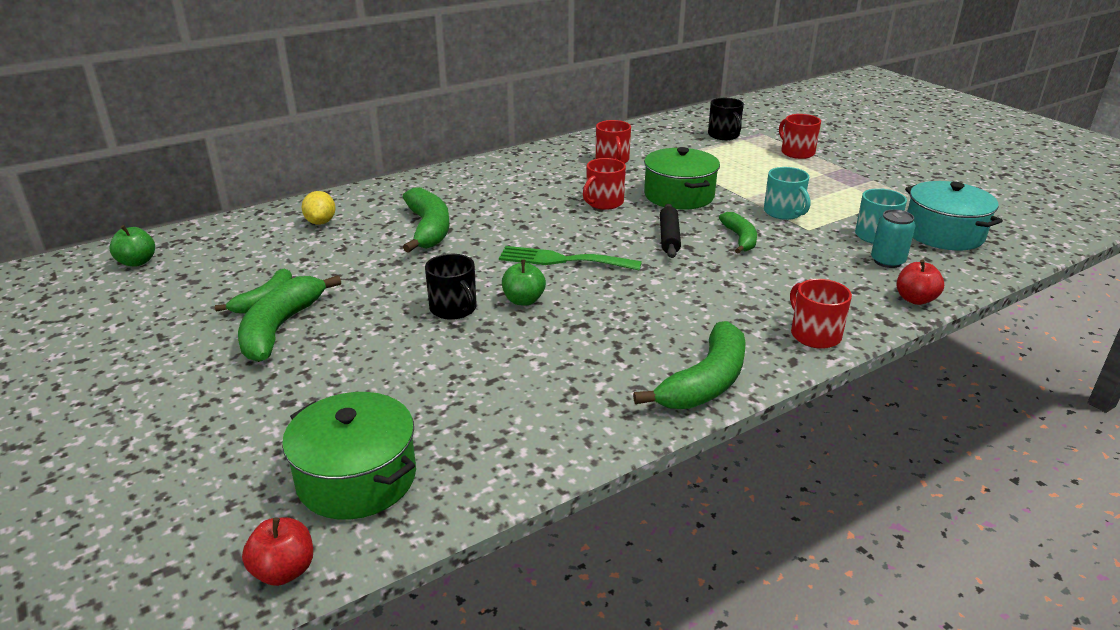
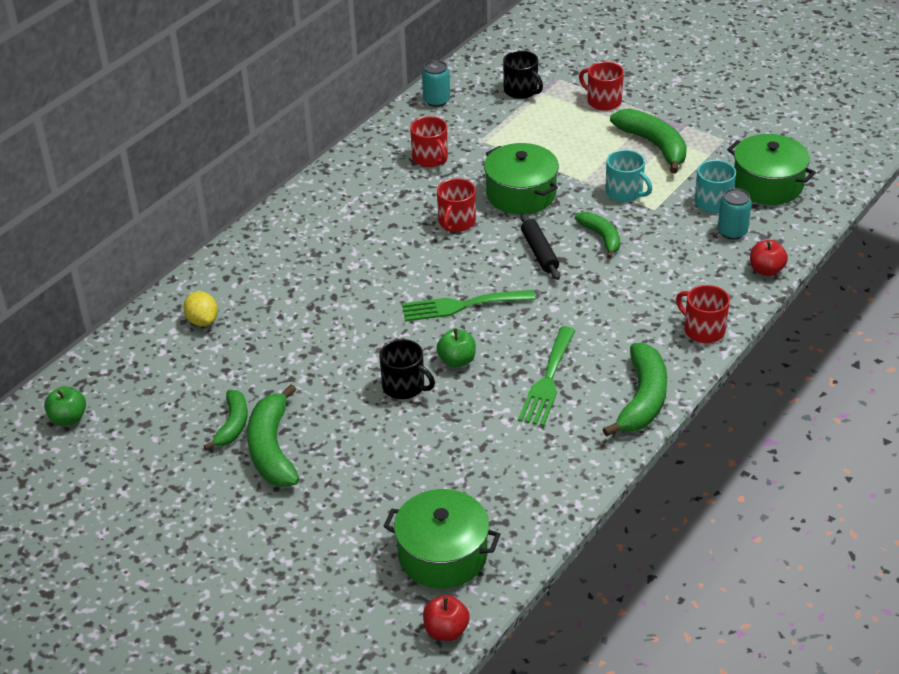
camera: 20 degrees left, 10 degrees up
(428, 229) = (314, 301): green banana -> green banana (654, 145)
(606, 339) = (547, 381): none -> green fork
(644, 130) = (436, 100): none -> turquoise can
(943, 233) = (767, 184): turquoise pot -> green pot

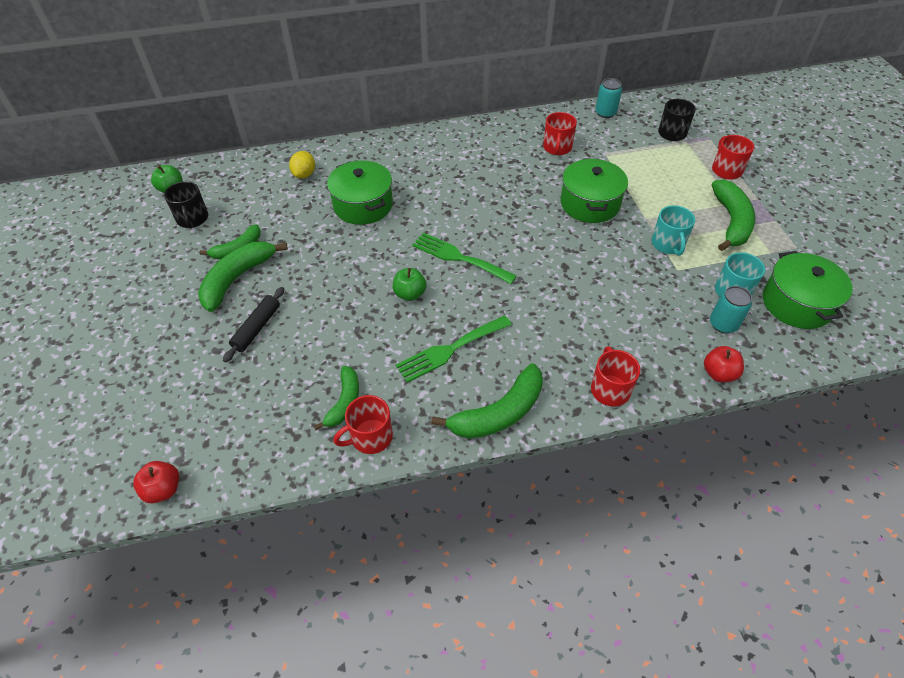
camera: 40 degrees right, 10 degrees up
(404, 386) = (357, 290): black mug -> black mug (192, 219)
(442, 555) = (231, 429): green pot -> green pot (363, 205)
(456, 222) = (523, 198): red mug -> red mug (370, 437)
(539, 252) = (555, 252): black rolling pin -> black rolling pin (257, 328)
(601, 237) = (612, 267): green banana -> green banana (344, 402)

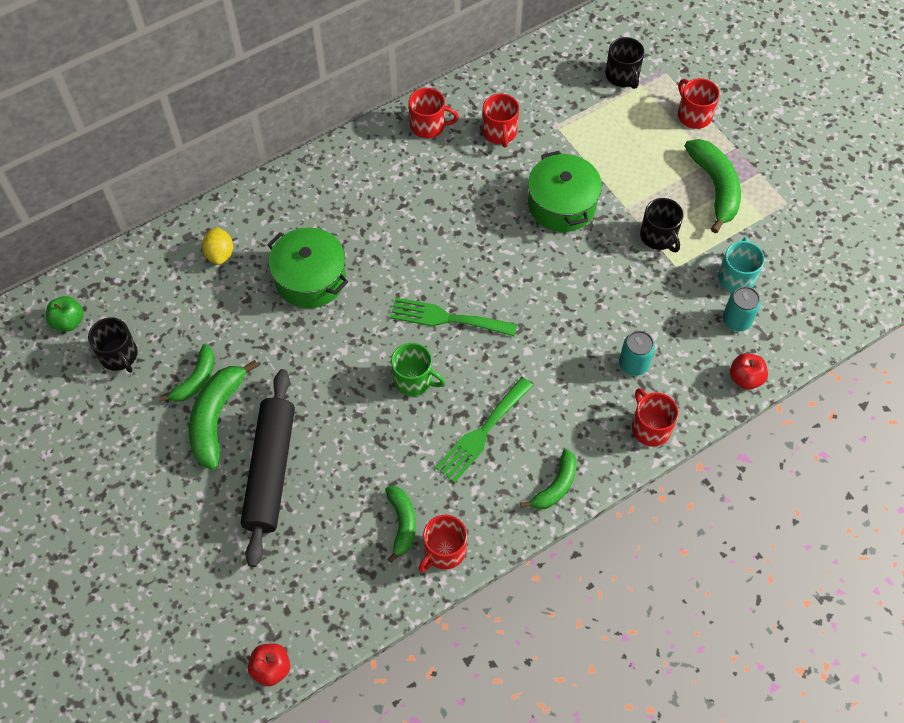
camera: 20 degrees left, 10 degrees up
(257, 328) = (270, 470): black rolling pin -> black rolling pin, size x1.87
(410, 294) = (414, 380): green apple -> green mug
(498, 413) = (555, 486): green banana -> green banana, size x0.62
(502, 132) = (428, 125): none -> red mug
(605, 113) = (538, 62): turquoise can -> turquoise can (633, 364)
(668, 244) = (658, 236): turquoise mug -> black mug
(797, 303) = (800, 274): green pot -> none

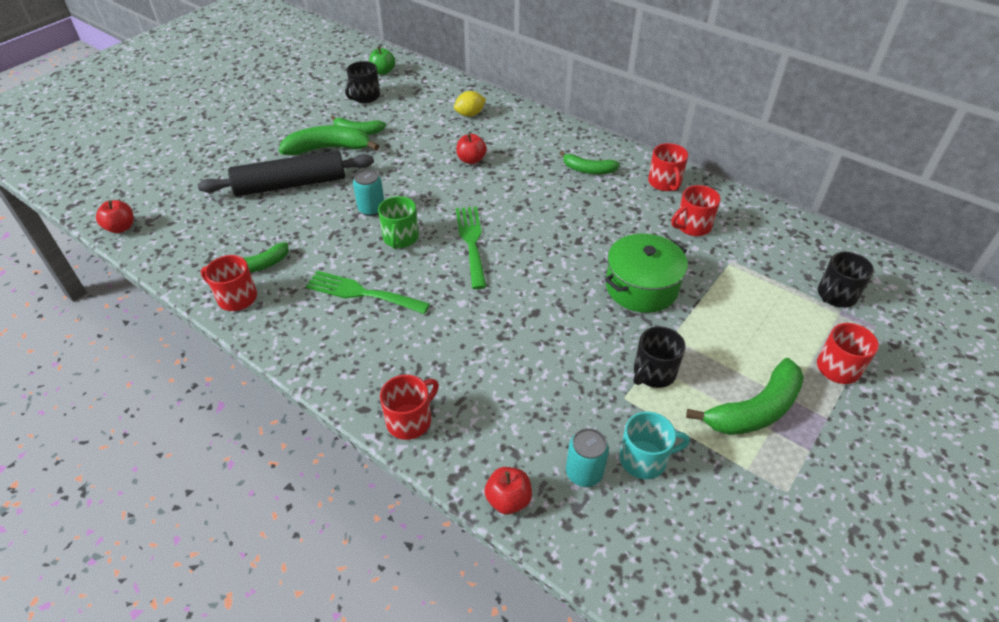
camera: 70 degrees right, 15 degrees down
(310, 279) = (471, 160): green pot -> red apple
(555, 486) = (319, 358): green banana -> green banana (588, 170)
(633, 364) = (482, 388): turquoise can -> turquoise can (371, 209)

